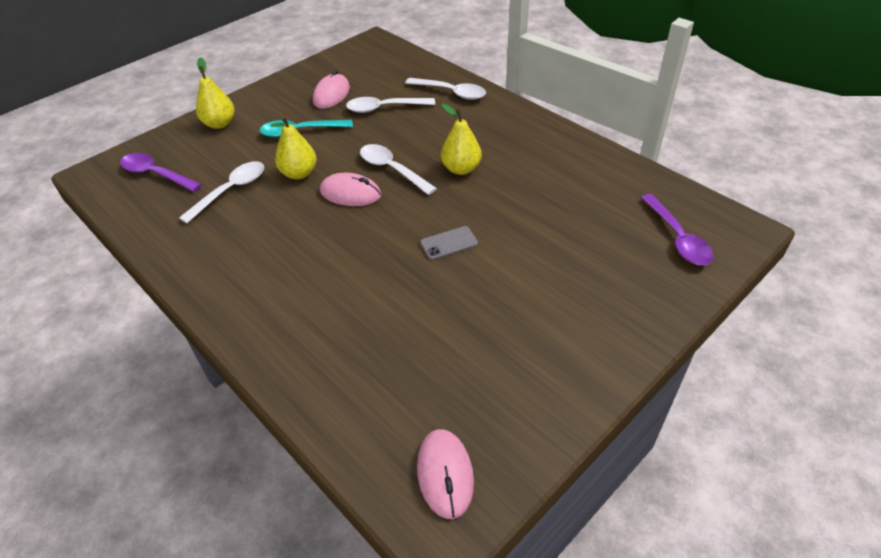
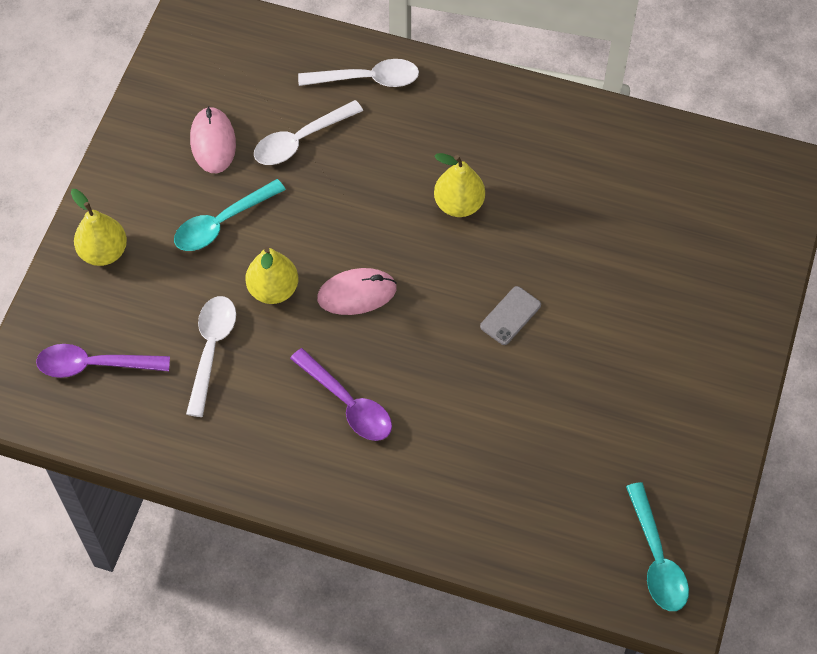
camera: 30 degrees left, 15 degrees up
(392, 169) = (380, 238): white spoon -> none
(445, 474) = (656, 558): pink mouse -> turquoise spoon
(677, 238) = (733, 210): purple spoon -> purple spoon (347, 403)

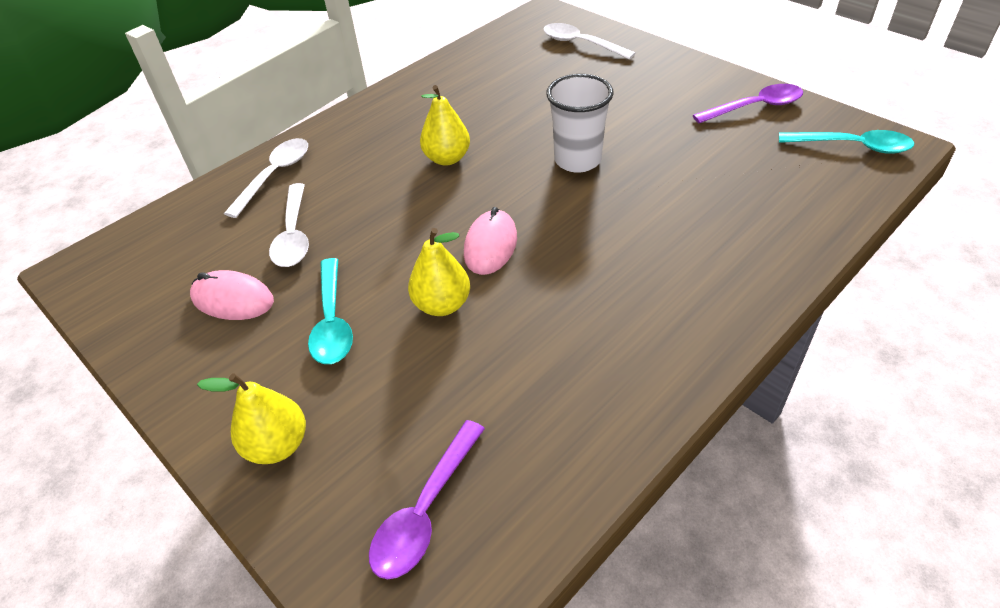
camera: 60 degrees left, 15 degrees down
(211, 349) = (479, 380): white spoon -> white spoon (581, 44)
(347, 403) = (610, 288): purple spoon -> purple spoon (755, 107)
(510, 316) = (577, 160): grey phone -> white cup

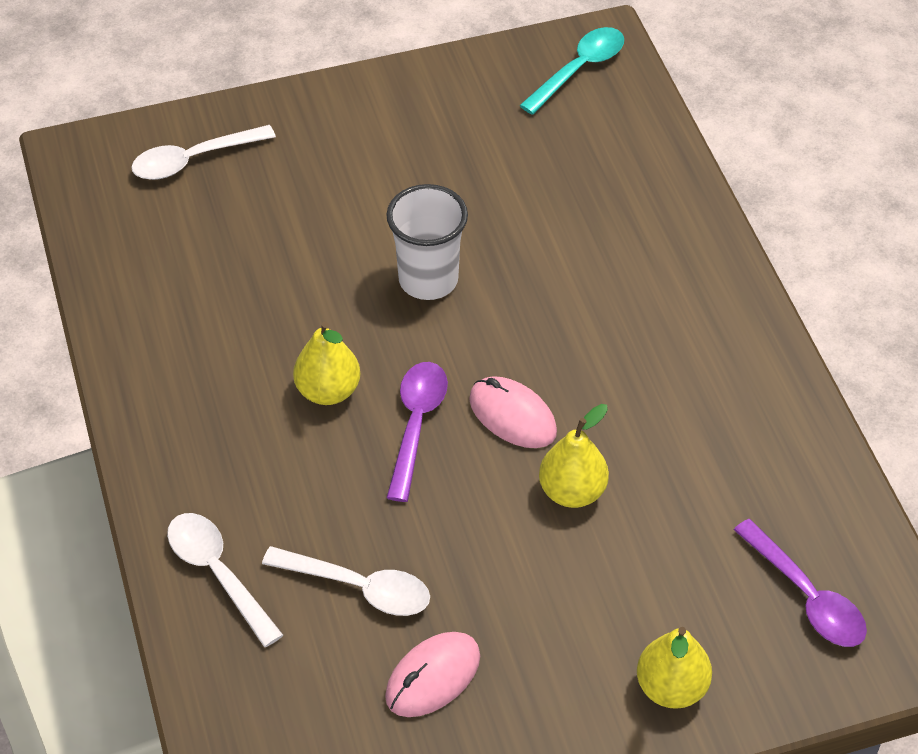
camera: 65 degrees left, 5 degrees up
(332, 321) = (532, 593): turquoise spoon -> none
(755, 107) = (458, 94): purple spoon -> purple spoon (416, 425)

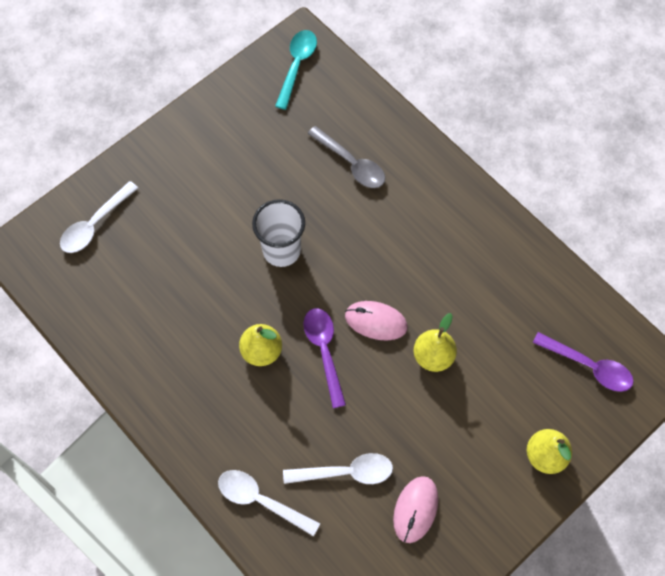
camera: 25 degrees left, 15 degrees up
(589, 210) = (351, 163): none -> grey spoon

